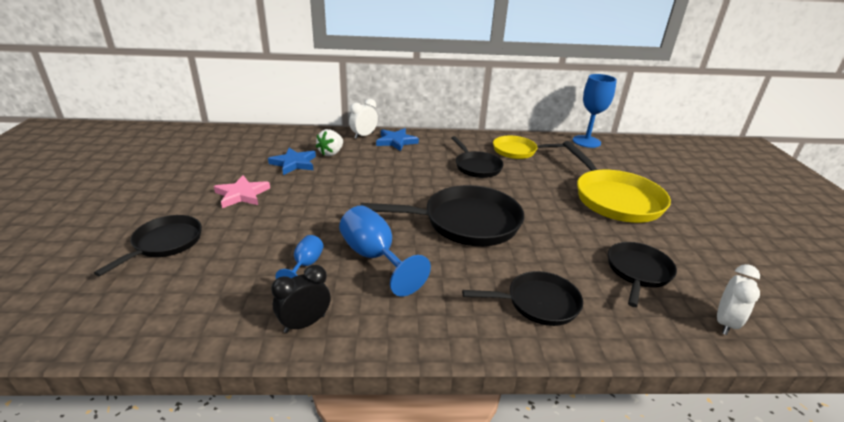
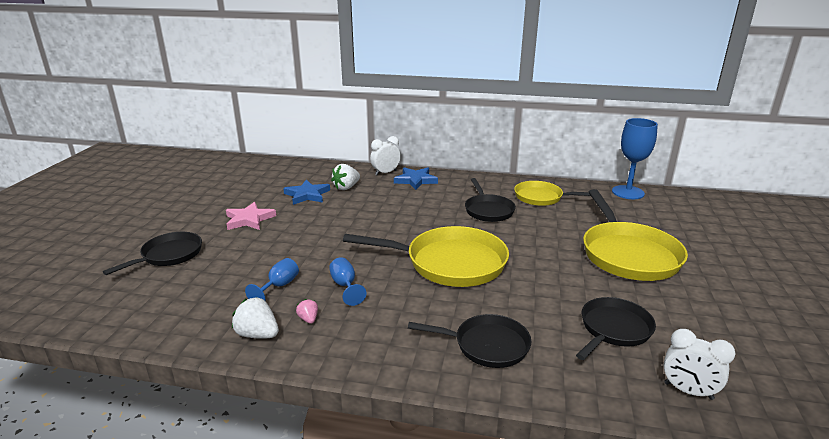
camera: 15 degrees right, 5 degrees down
(304, 323) = (257, 334): black clock -> white strawberry
(352, 298) = (308, 319): none -> pink strawberry
(375, 257) = (345, 286): blue goblet -> blue goblet, size x0.56
(465, 222) = (449, 263): black pan -> yellow pan
(725, 323) = (688, 391): white clock -> white clock turned 75 degrees clockwise

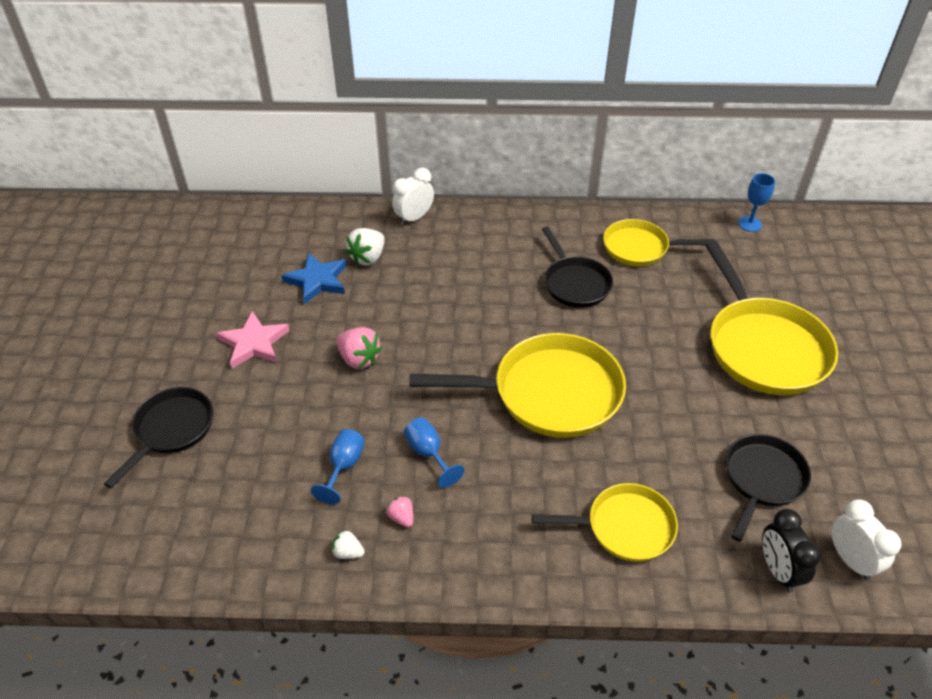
camera: 10 degrees left, 20 degrees up
(257, 334) = (348, 552): white strawberry -> white strawberry, size x0.56
(317, 233) = (359, 359): none -> pink strawberry
(415, 180) = (461, 230): blue star -> none
(486, 345) = (624, 527): black pan -> yellow pan
(618, 390) = (778, 570): none -> black clock
(628, 192) = (750, 224): blue goblet -> blue goblet, size x0.56
(688, 391) = (850, 560): white clock -> white clock turned 135 degrees counterclockwise

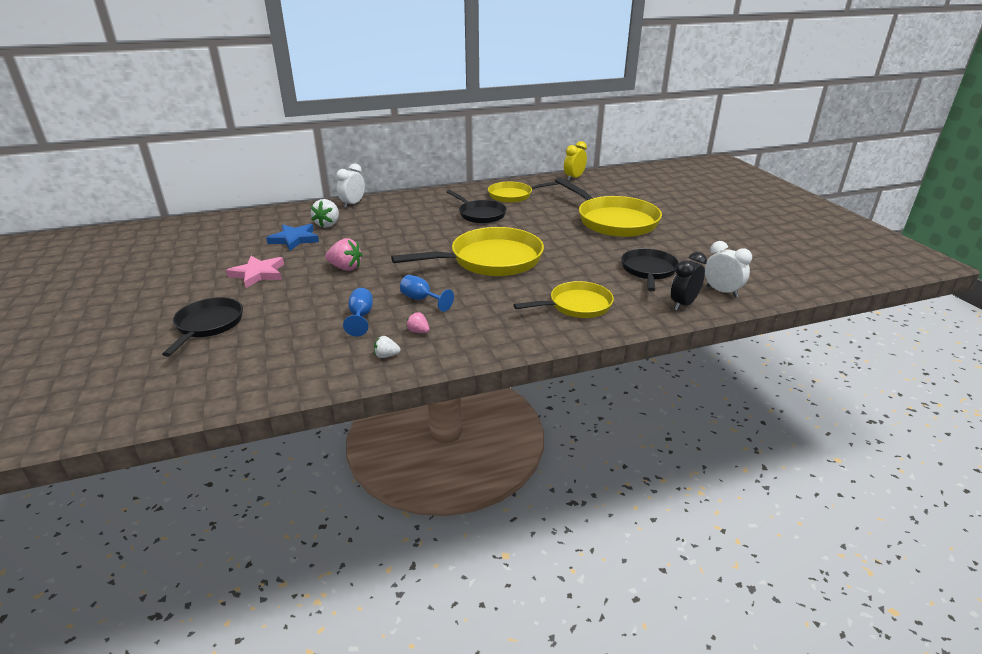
camera: 20 degrees left, 15 degrees down
(750, 224) = (574, 178): blue goblet -> yellow clock
(778, 570) = (683, 304): black clock -> black clock turned 75 degrees clockwise

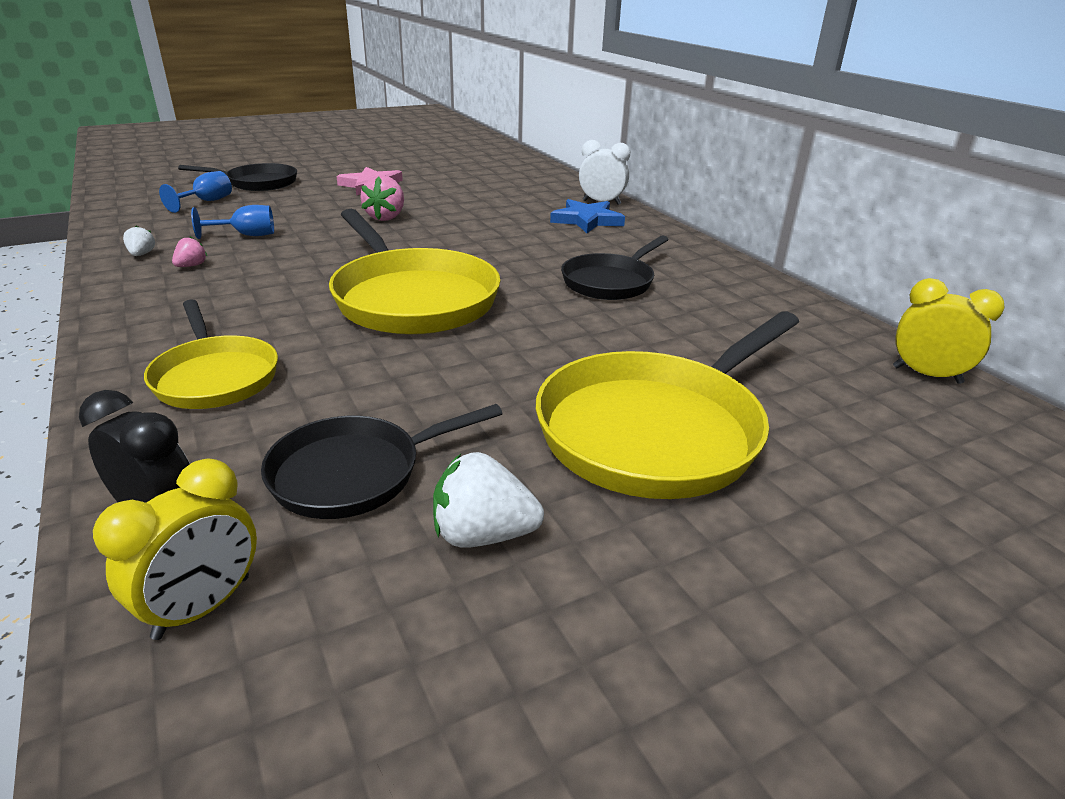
camera: 80 degrees right, 0 degrees up
(294, 239) = (469, 189): blue star -> blue star (587, 220)
(328, 224) = (522, 198): white strawberry -> white strawberry (483, 535)
(421, 299) = (281, 262): blue goblet -> blue goblet (207, 202)
(513, 195) = (732, 306): yellow pan -> none
(648, 271) = (355, 473): black pan -> black pan turned 150 degrees clockwise
(722, 291) = (203, 607): white clock -> yellow clock

